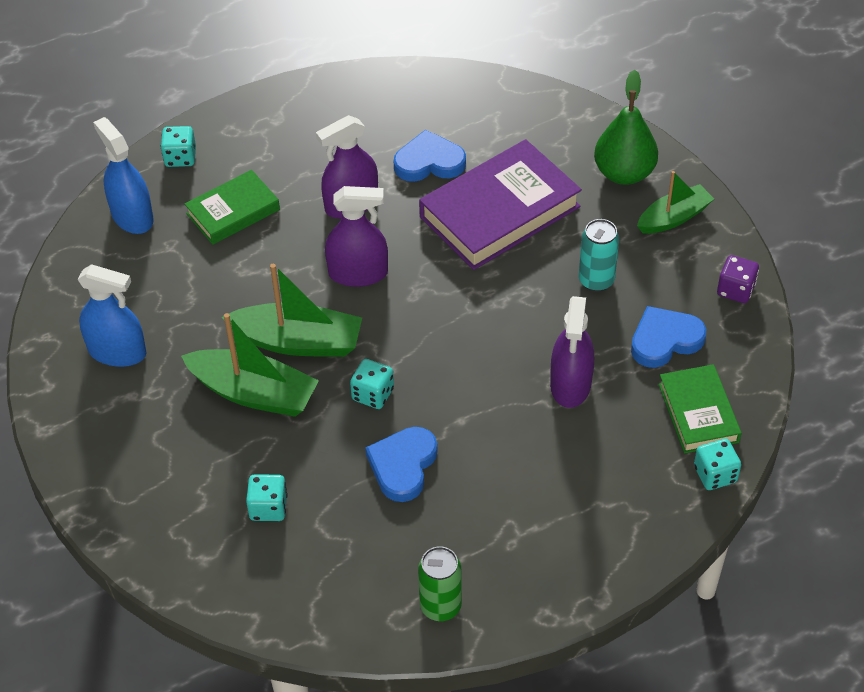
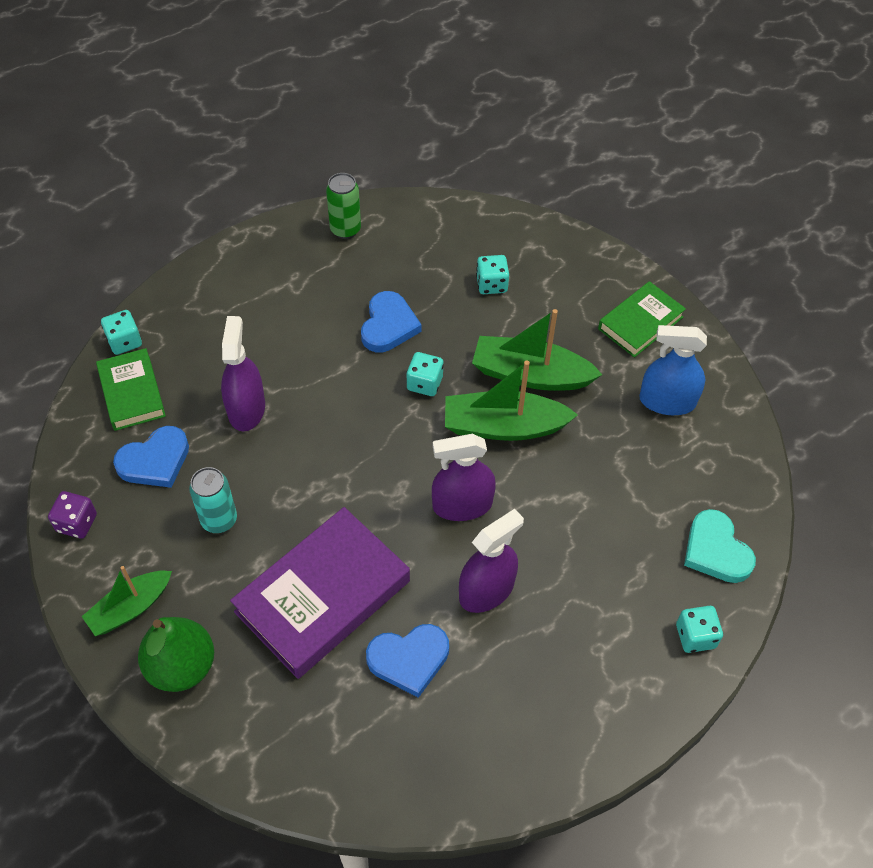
camera: 170 degrees right, 5 degrees up
(132, 216) = (716, 550): blue spray bottle -> turquoise heart
(233, 212) = (611, 567): green book -> green book (640, 323)

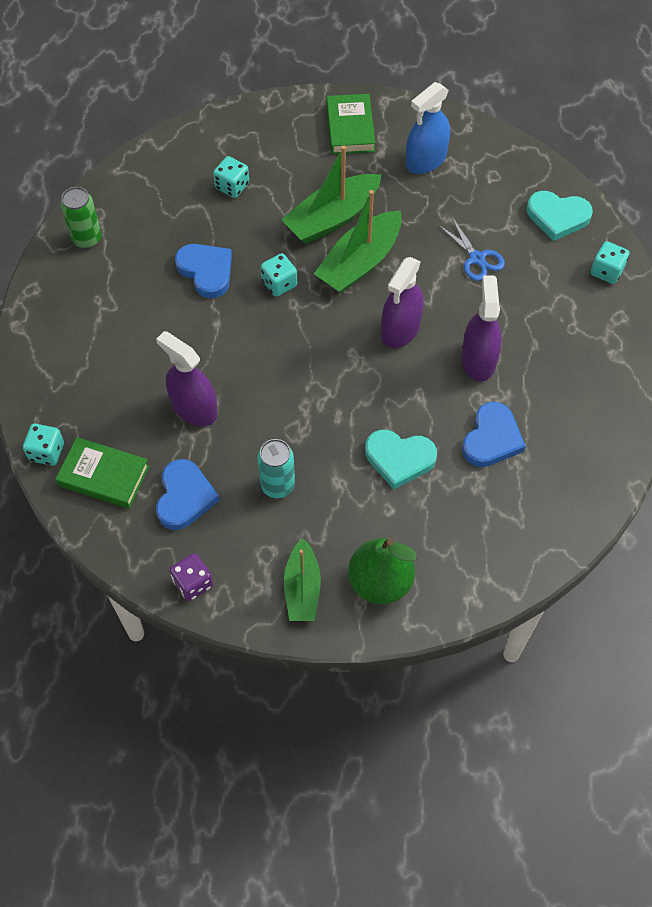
camera: 50 degrees left, 5 degrees up
(322, 596) = (399, 459): purple book -> turquoise heart
(598, 514) = (477, 258): none -> blue scissors

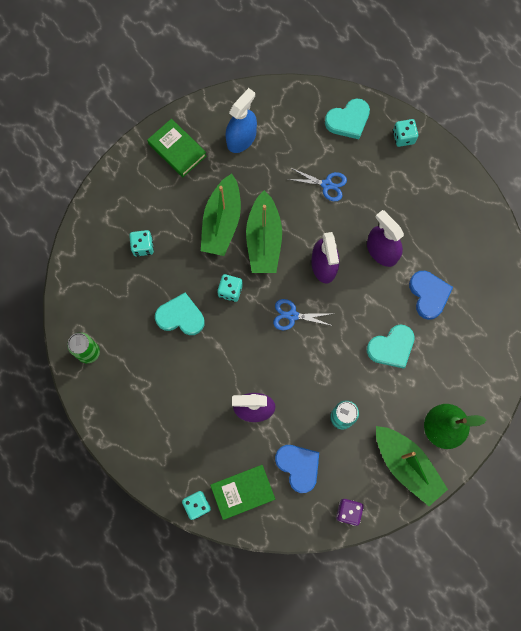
camera: 40 degrees left, 15 degrees up
(206, 271) = (180, 316): blue heart -> turquoise heart
(302, 588) = (406, 465): green boat -> green boat, size x1.52
(321, 351) = (292, 315): none -> blue scissors
(426, 160) = (241, 138): blue spray bottle -> blue spray bottle turned 150 degrees counterclockwise

